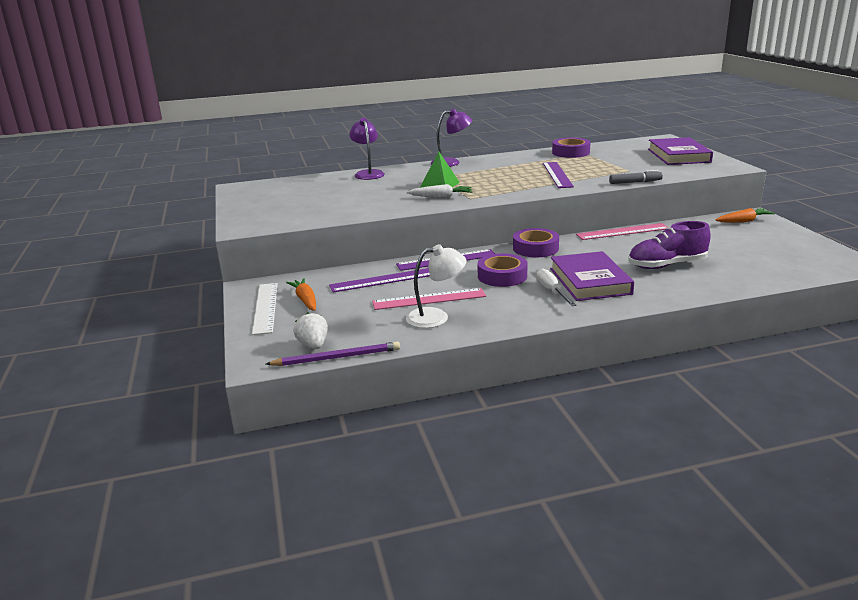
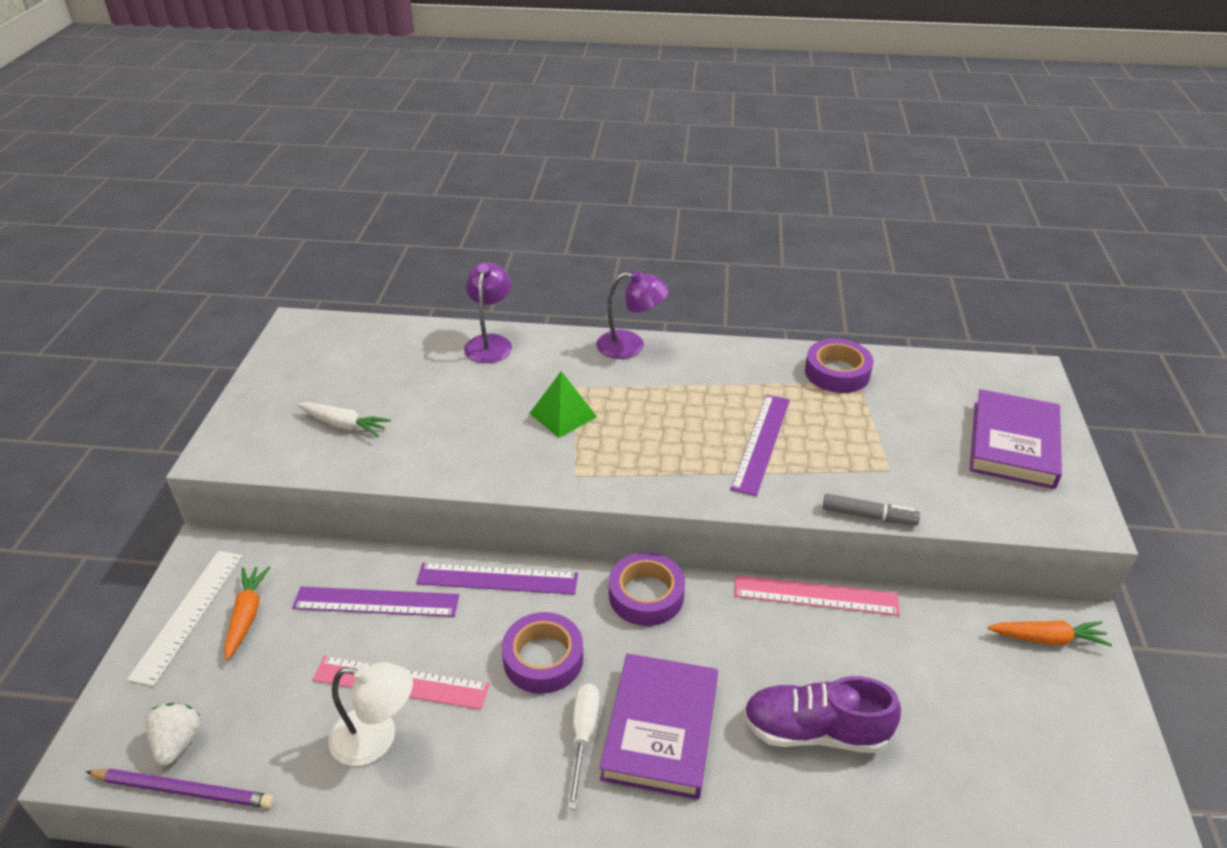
camera: 20 degrees right, 15 degrees up
(441, 197) = (537, 456): white carrot -> white carrot (343, 425)

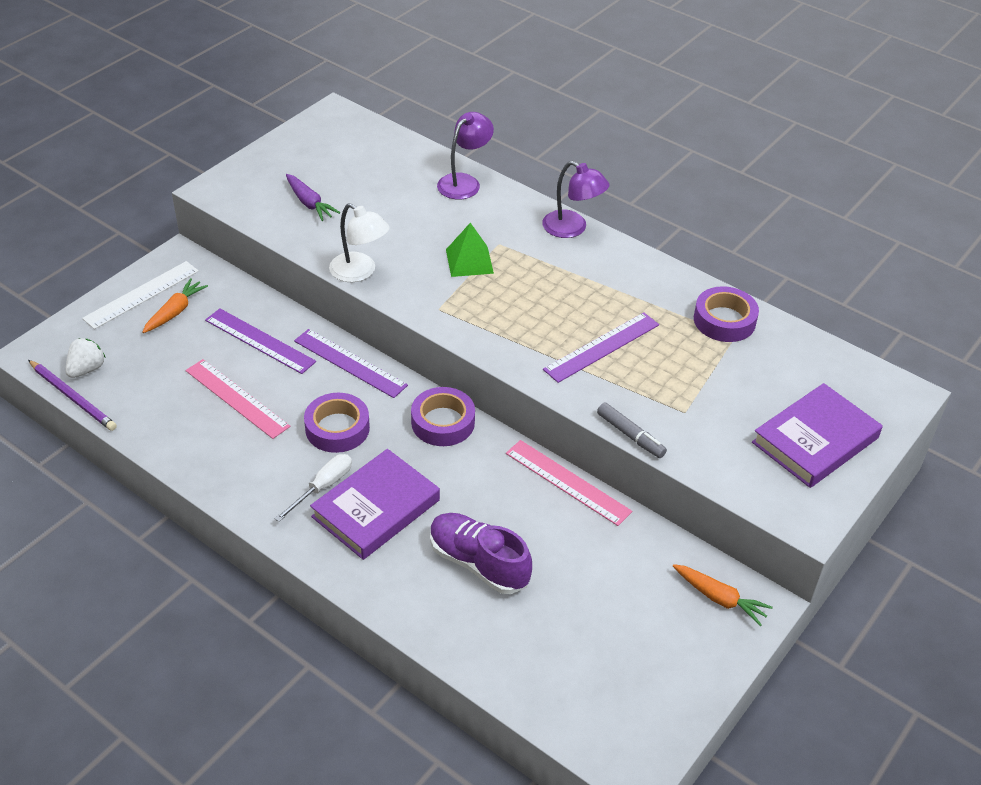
camera: 30 degrees right, 5 degrees up
(343, 425) = (309, 203): white carrot -> purple carrot
(376, 738) = (198, 424): white lamp -> white lamp (360, 272)

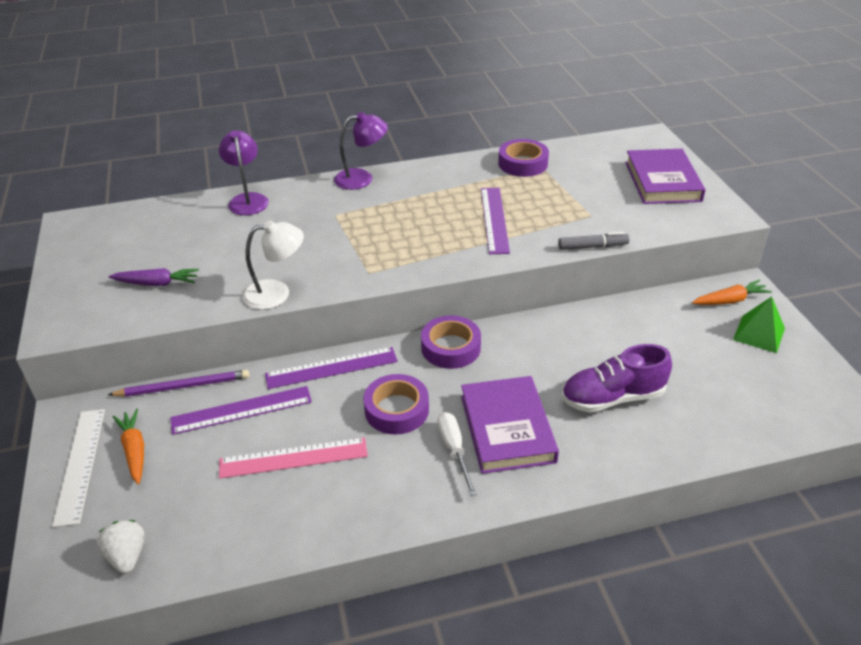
camera: 50 degrees left, 5 degrees down
(73, 397) = (152, 586): purple pencil -> purple pencil (183, 386)
(469, 261) = (336, 235): green pyramid -> green pyramid (759, 334)
(567, 482) = (570, 315): pink ruler -> none

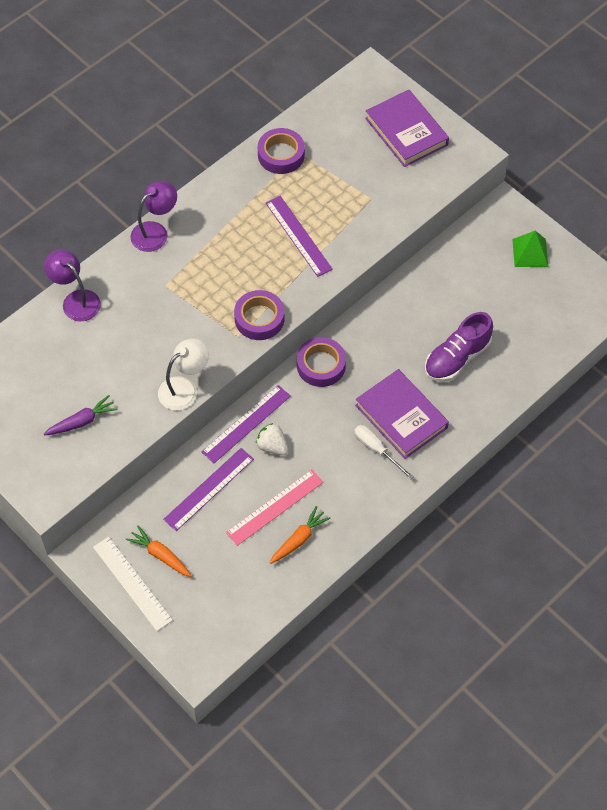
camera: 30 degrees left, 20 degrees up
(127, 556) = (223, 623): white strawberry -> white strawberry (272, 446)
(183, 386) = (149, 491): purple pencil -> none
(396, 410) = (318, 437): purple tape -> purple tape (259, 319)
(592, 246) = (389, 234): grey marker -> none
(730, 300) = (497, 227): orange carrot -> orange carrot (299, 539)

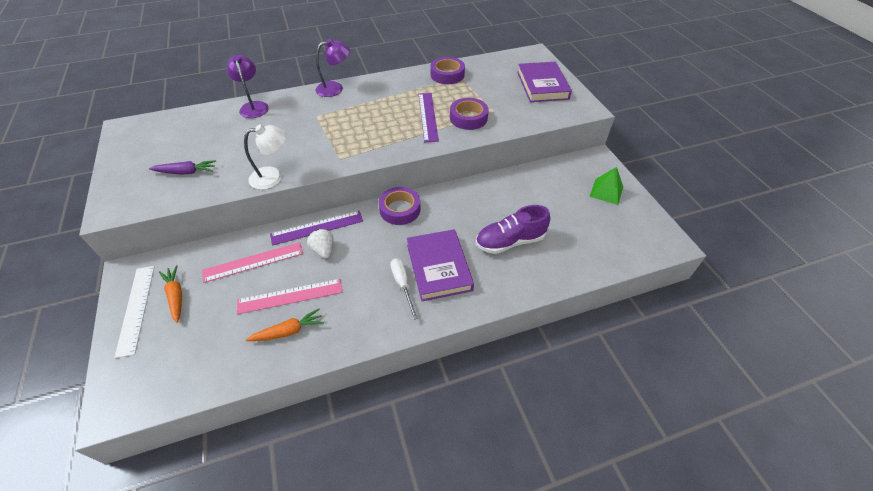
camera: 25 degrees right, 10 degrees down
(209, 489) = (253, 262): purple ruler -> pink ruler
(259, 319) = (363, 153): purple tape -> purple tape (468, 118)

